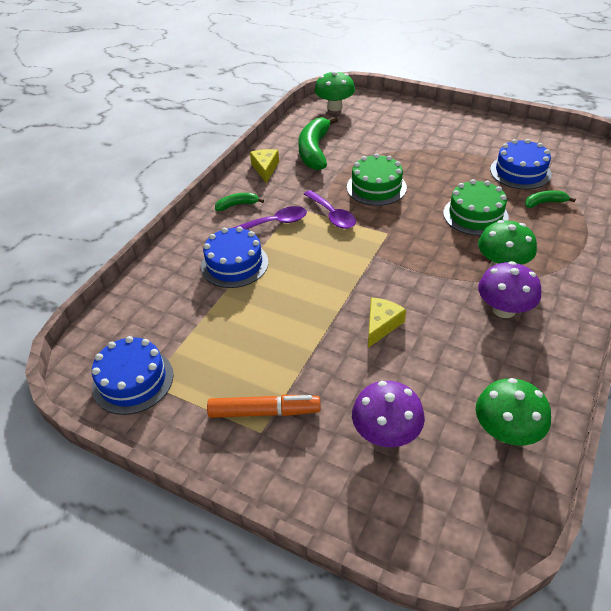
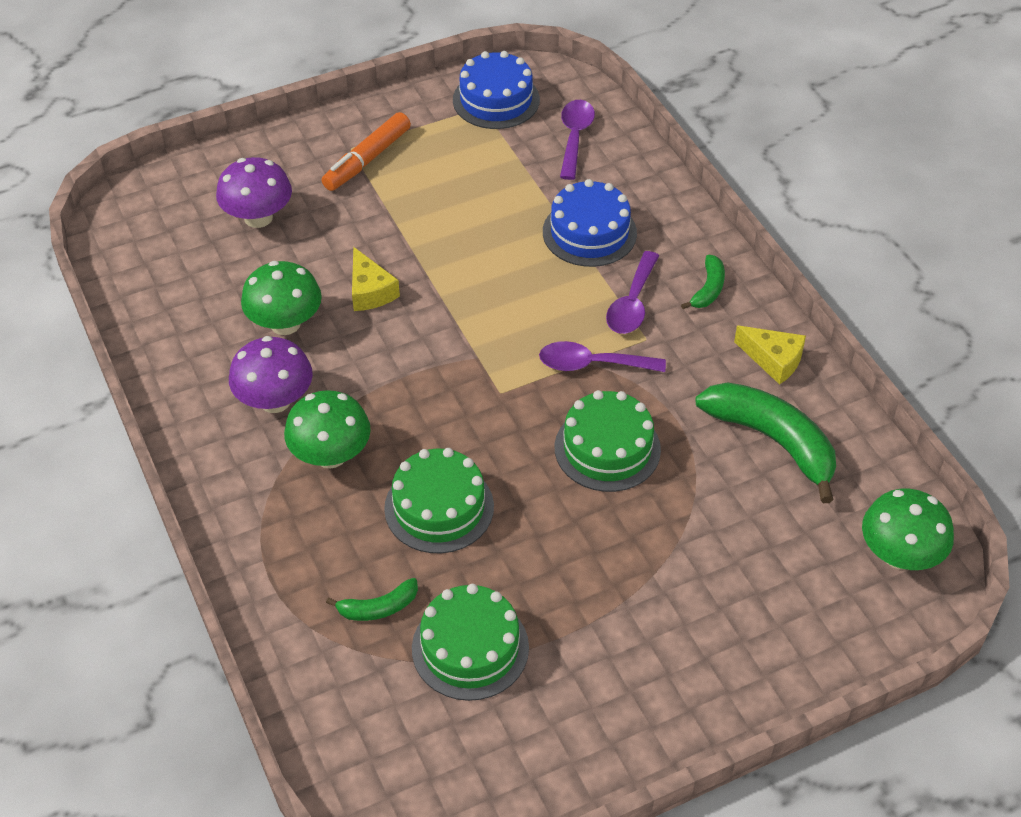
camera: 125 degrees right, 5 degrees up
(147, 316) = (574, 137): none -> purple spoon
(506, 431) = (166, 290): green mushroom -> green mushroom (285, 323)
(520, 172) = (470, 648): blue cake -> green cake
(544, 203) = (378, 607): green banana -> green banana turned 45 degrees clockwise

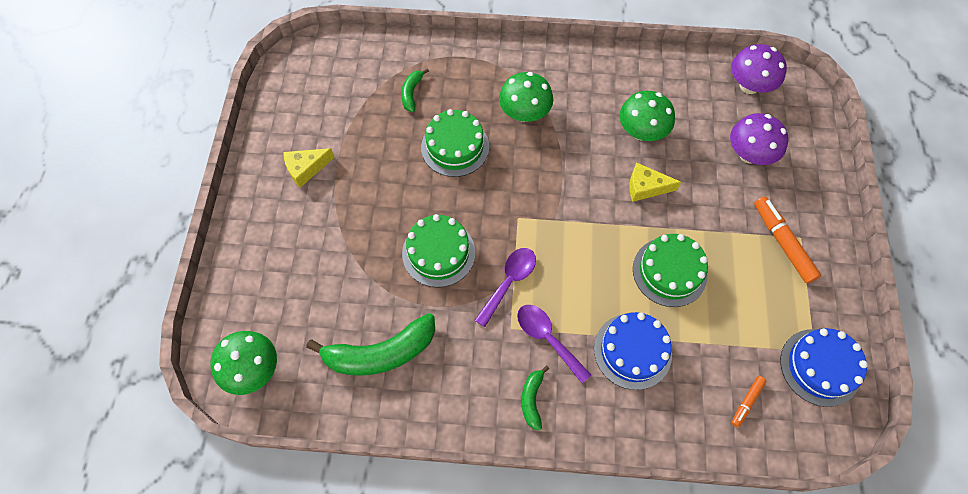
camera: 120 degrees right, 15 degrees up
(275, 400) = (581, 103): purple mushroom -> purple mushroom (749, 85)
(470, 648) = (360, 120): green cake -> green cake (669, 272)
(574, 137) = (746, 402): purple spoon -> orange marker
(708, 289) = (532, 399): green banana -> green banana turned 45 degrees clockwise
(773, 360) = (443, 400): yellow cheese -> yellow cheese (306, 169)

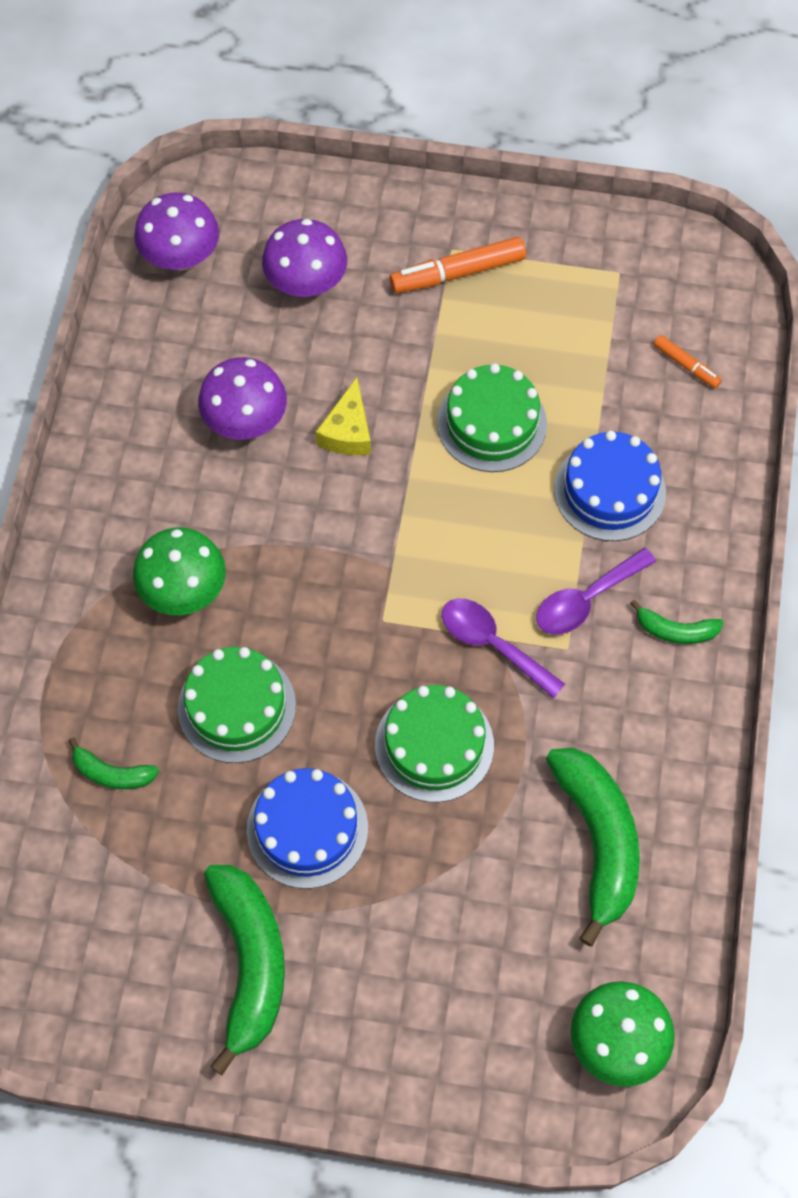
camera: 85 degrees left, 0 degrees up
(306, 169) = (249, 963): yellow cheese -> green banana
(641, 131) = (245, 421): green mushroom -> purple mushroom
(820, 367) = (641, 271): blue cake -> blue cake (307, 829)

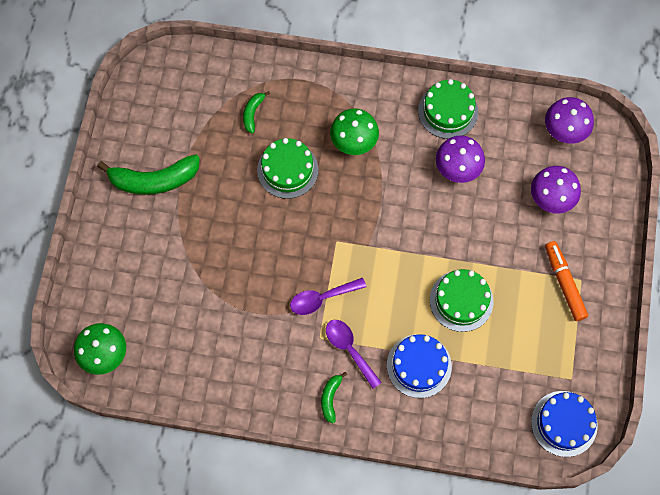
camera: 90 degrees right, 5 degrees up
(307, 829) = (221, 205): blue cake -> blue cake (564, 423)
(347, 431) = (453, 222): yellow cheese -> none
(434, 745) = (264, 267): green cake -> green cake (448, 111)
(493, 644) = (322, 298): purple spoon -> purple spoon turned 150 degrees counterclockwise
(597, 840) = (209, 349): green banana -> none
(686, 365) = (506, 415): orange marker -> none

